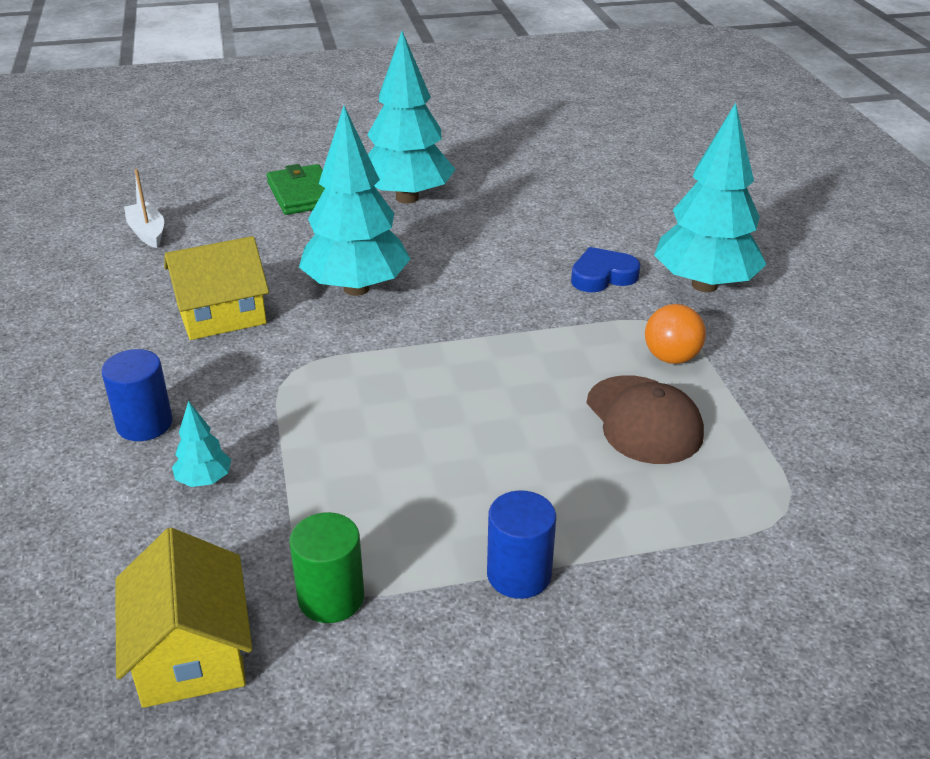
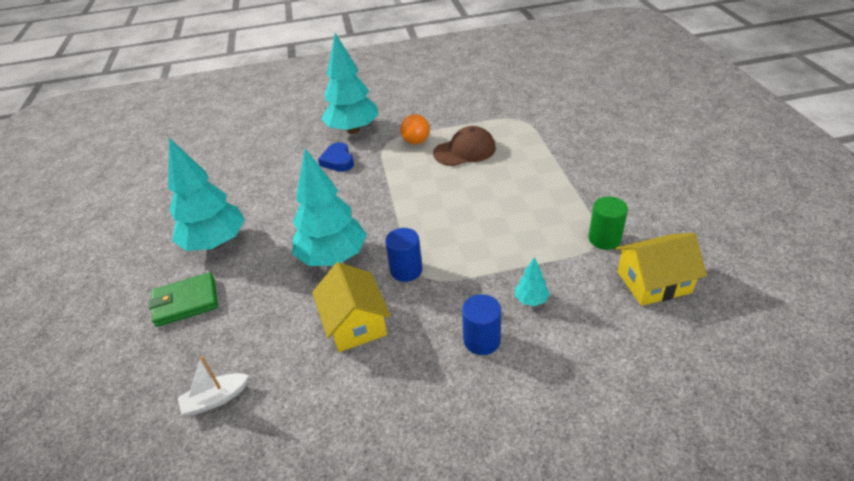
camera: 85 degrees left, 5 degrees up
(519, 574) = (573, 184): blue cylinder -> blue cylinder (406, 270)

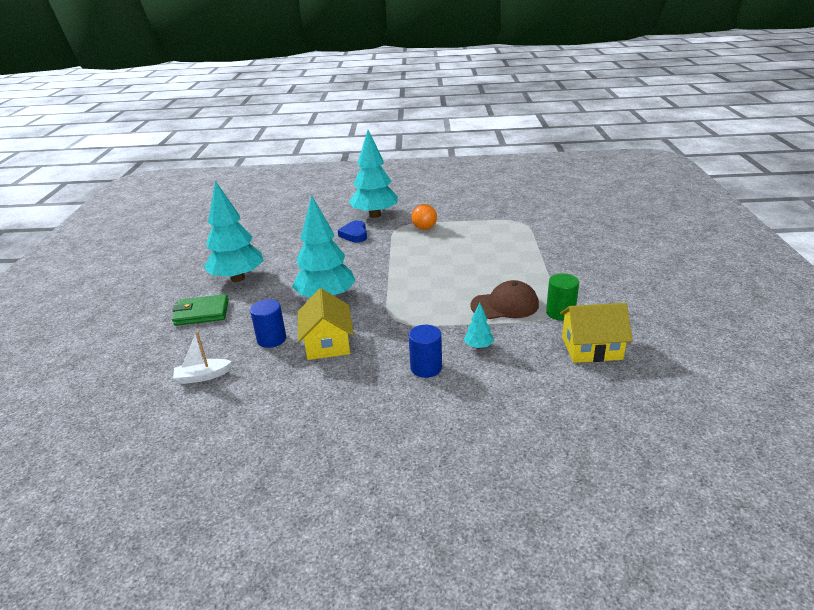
camera: 10 degrees right, 10 degrees down
(406, 270) = (382, 314): blue cylinder -> blue cylinder (271, 339)
(465, 150) = (463, 239): brown cap -> brown cap (505, 305)

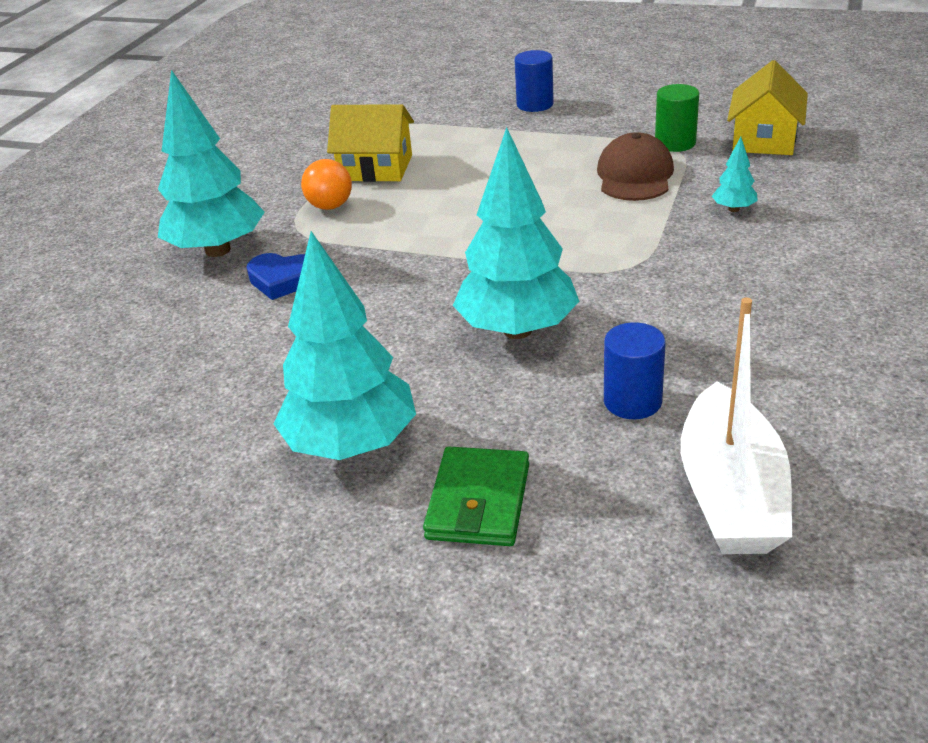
camera: 70 degrees left, 5 degrees up
(202, 376) = (731, 494): white boat -> white boat, size x1.95
(327, 343) = (672, 338): yellow house -> yellow house (375, 168)
(426, 368) = (773, 255): blue cylinder -> blue cylinder (535, 104)

